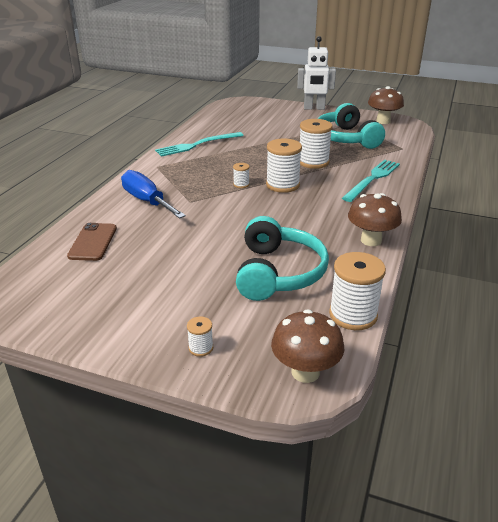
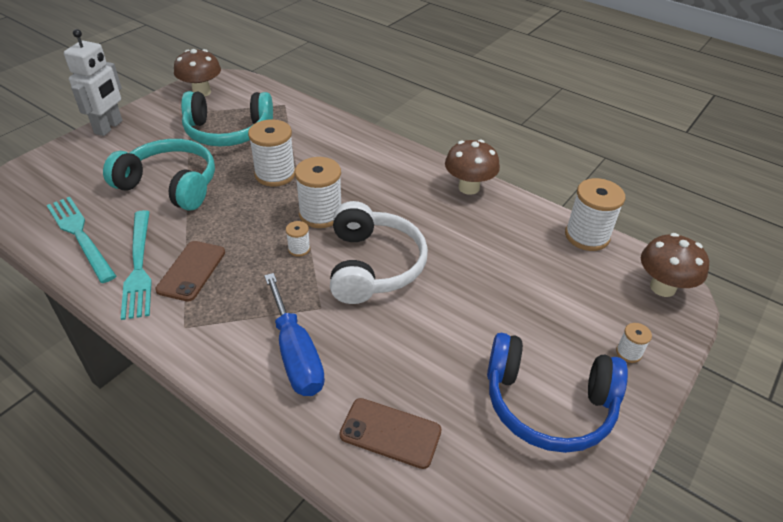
camera: 75 degrees left, 10 degrees up
(130, 304) = (548, 404): none -> blue headphones
(147, 201) = (296, 354): blue screwdriver -> blue screwdriver turned 90 degrees counterclockwise
(201, 158) = (191, 271): none -> brown phone
(241, 213) = (373, 265): none -> white headphones
(278, 273) = (510, 266): turquoise headphones -> turquoise headphones (170, 185)
(372, 179) = (344, 147): turquoise fork -> turquoise fork (80, 236)

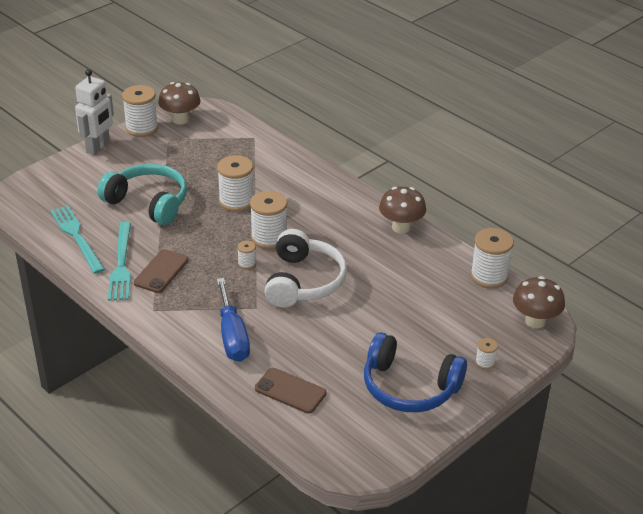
camera: 10 degrees right, 5 degrees down
(159, 104) = (142, 128): none -> white spool
(228, 132) = (200, 160): turquoise headphones -> none

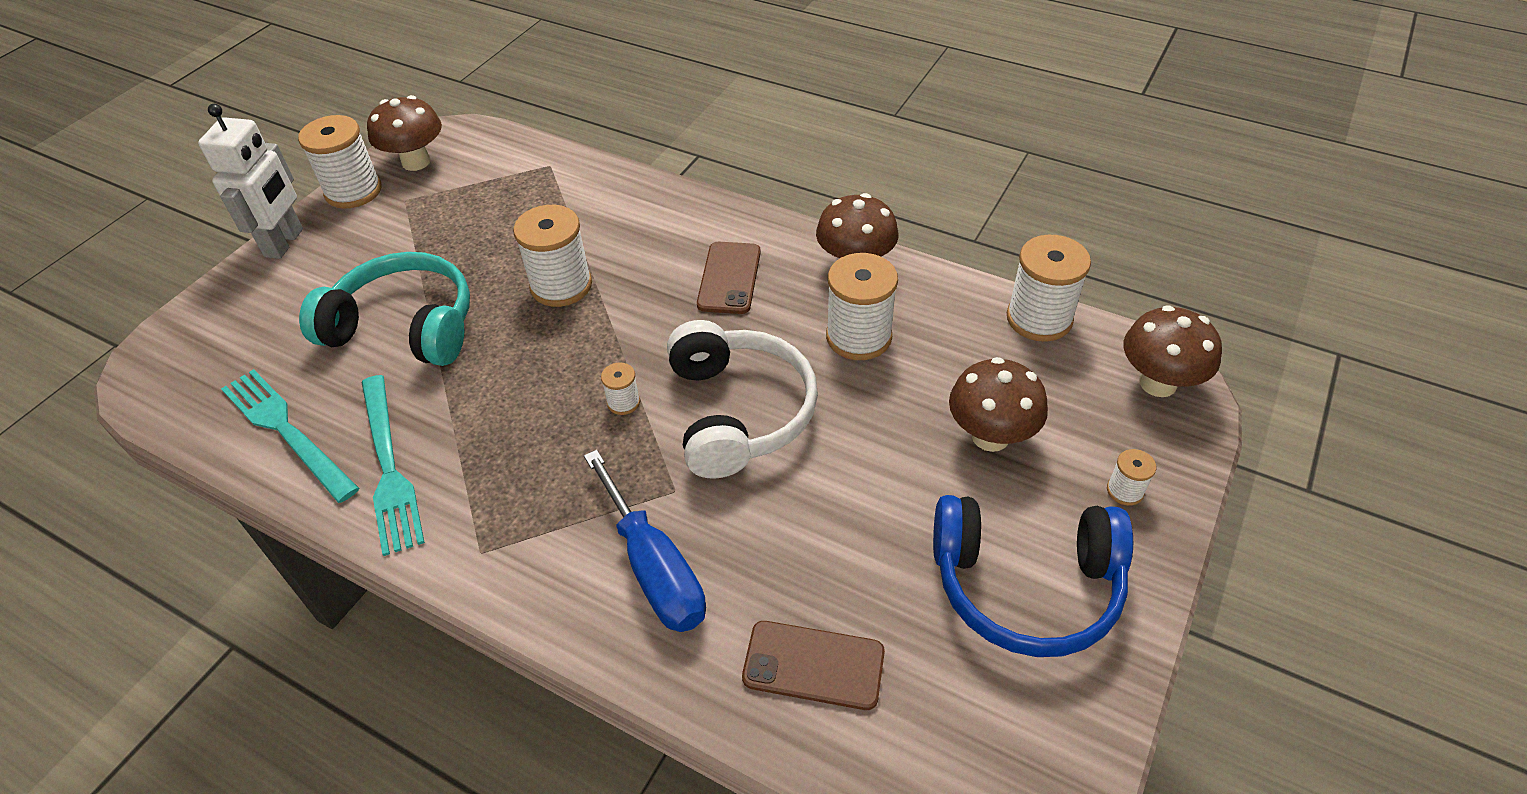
camera: 15 degrees left, 10 degrees up
(161, 271) = (470, 462): brown phone -> brown phone (729, 278)
(269, 238) = (644, 341): white spool -> white spool (858, 337)
(429, 323) = (990, 436): none -> brown mushroom

